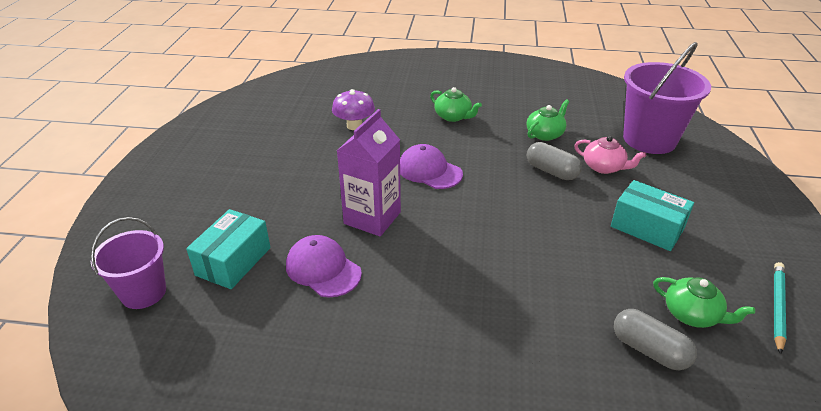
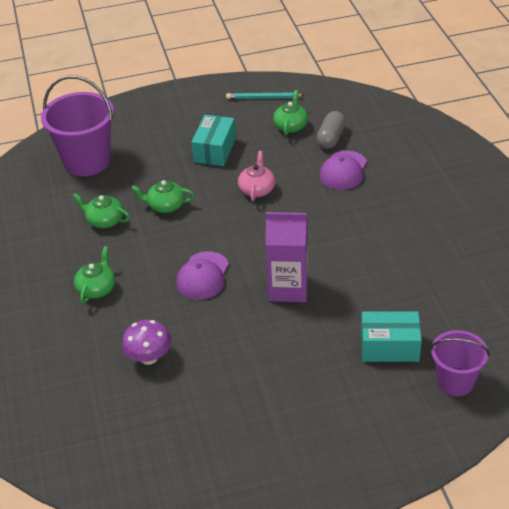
camera: 110 degrees left, 5 degrees up
(323, 269) = (362, 292): purple cap -> purple cap (343, 171)
(551, 171) = (165, 206): grey capsule -> green teapot
(604, 167) = (144, 179): pink teapot -> pink teapot (257, 189)

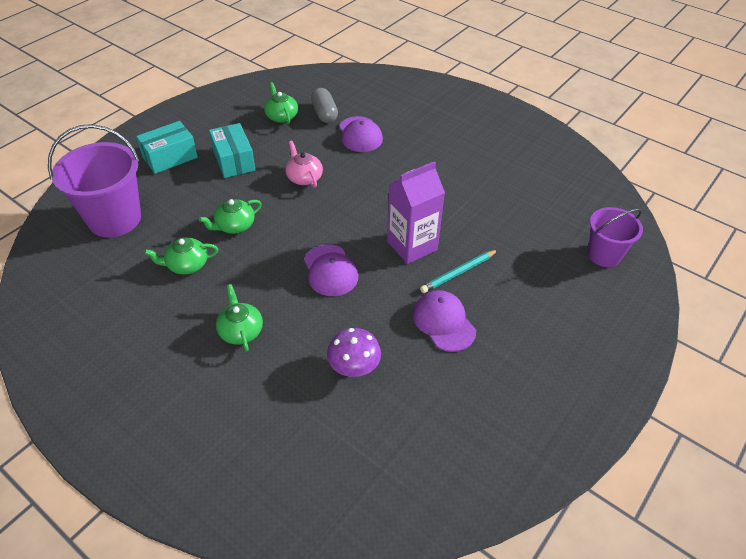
camera: 40 degrees left, 5 degrees up
(250, 361) = (443, 322): none -> purple cap
(263, 98) = (235, 103): turquoise pencil -> turquoise pencil (458, 273)
(389, 347) = (534, 253): turquoise box -> turquoise box (170, 157)

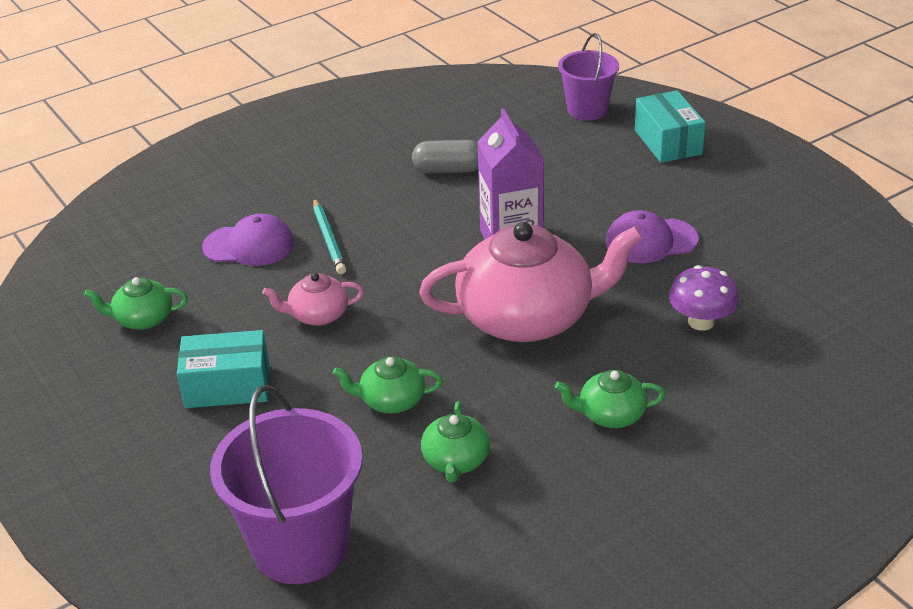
camera: 70 degrees left, 10 degrees down
(170, 157) = (167, 465): turquoise box -> turquoise box (668, 142)
(234, 226) = (391, 400): green teapot -> green teapot turned 105 degrees clockwise
(324, 113) = (170, 272): grey capsule -> grey capsule (448, 170)
(330, 270) = (528, 317): purple cap -> pink teapot
(458, 273) = (575, 214): turquoise pencil -> turquoise pencil (329, 239)

